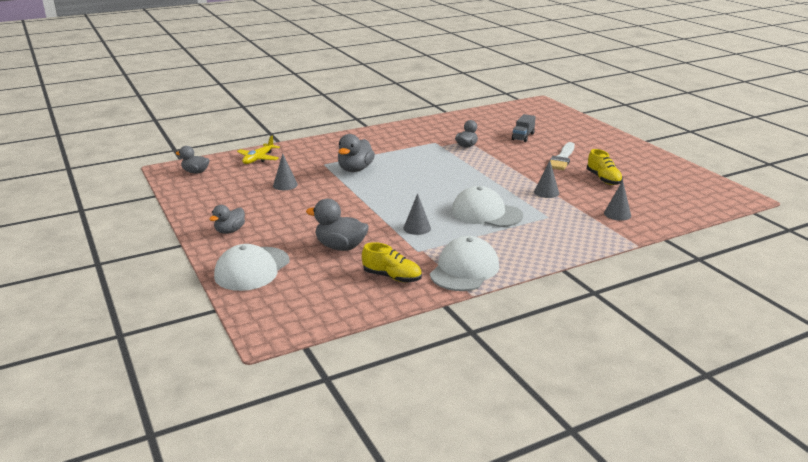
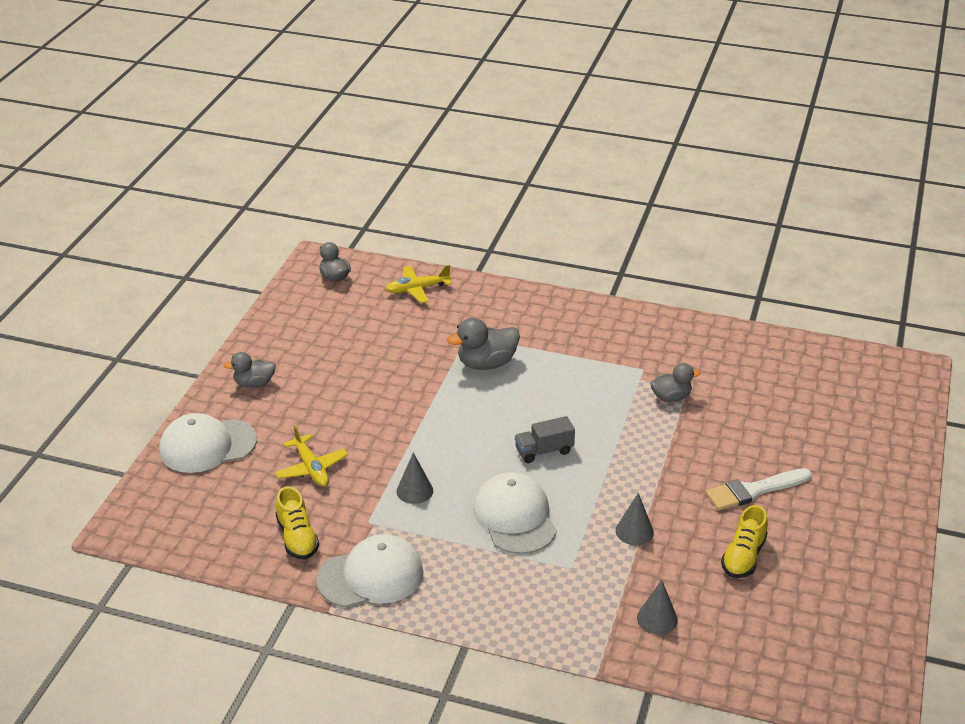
camera: 45 degrees right, 10 degrees up
(285, 185) = (386, 347): grey cone -> none
(340, 247) = (311, 468): grey duck -> yellow plane
(523, 137) = (771, 422): grey truck -> grey truck (544, 451)

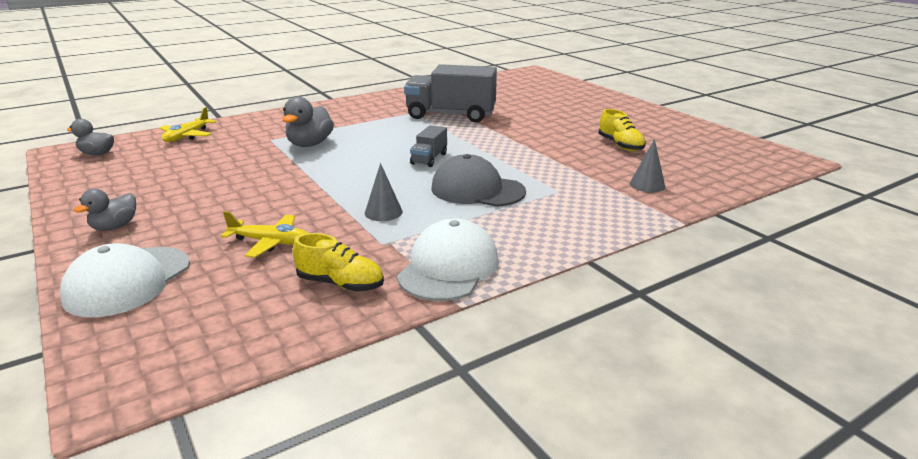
camera: 50 degrees left, 10 degrees down
(515, 517) = (477, 190): white cap -> grey cap
(634, 531) = (552, 162): grey cone -> none
(671, 397) = (451, 115): grey duck -> grey truck
(753, 490) = (566, 125): white brush -> none

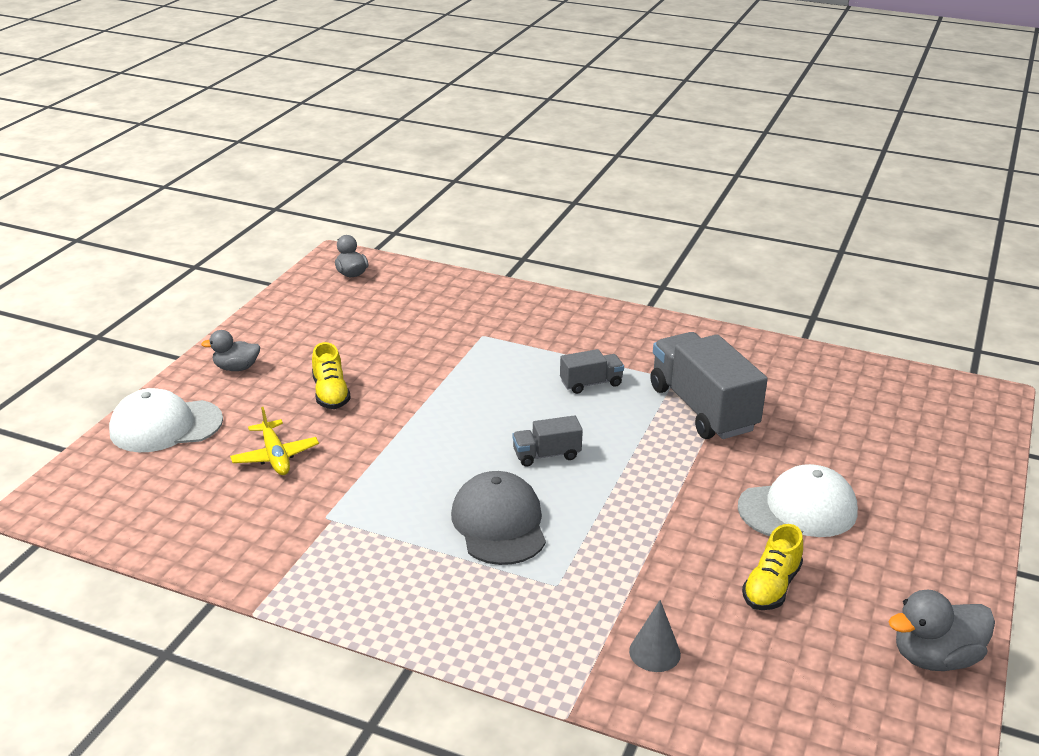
camera: 55 degrees right, 5 degrees up
(187, 136) = (437, 289): yellow plane -> none
(310, 144) = (498, 363): grey duck -> grey duck (935, 657)
(340, 284) = (238, 529): yellow shoe -> yellow shoe (331, 394)
(380, 129) = (591, 383): none -> grey truck
(383, 212) = (387, 487): grey cone -> none
(448, 267) = (313, 577): white cap -> white cap (798, 509)

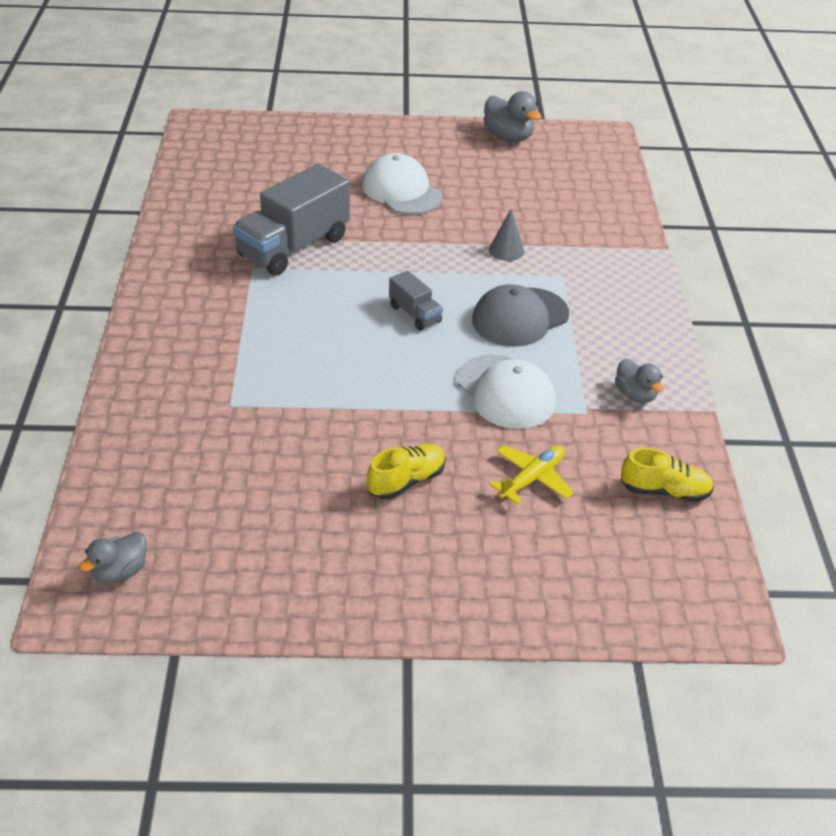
camera: 115 degrees left, 10 degrees up
(165, 426) = (545, 589): white cap -> white cap (505, 392)
(236, 368) = (403, 583): grey duck -> grey duck (635, 395)
(591, 383) = (287, 313): grey truck -> none
(654, 652) = (589, 227): grey cone -> grey cone (506, 250)
(771, 587) = (492, 193): yellow shoe -> yellow shoe (664, 491)

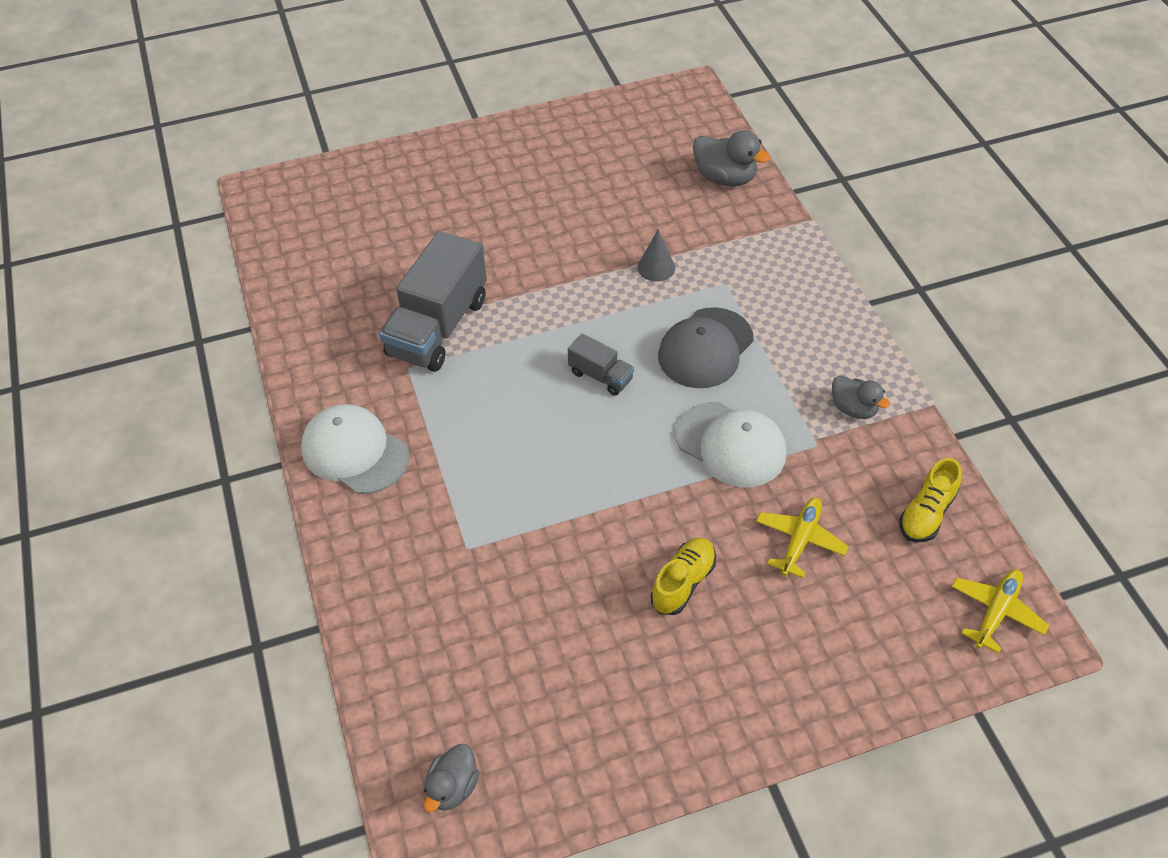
camera: 15 degrees left, 10 degrees up
(401, 191) = (517, 221): white cap -> white cap (355, 452)
(508, 137) = (595, 119): grey duck -> grey duck (725, 178)
(664, 491) = (926, 513): yellow shoe -> yellow shoe turned 135 degrees clockwise
(695, 586) = (996, 612): none -> yellow plane

